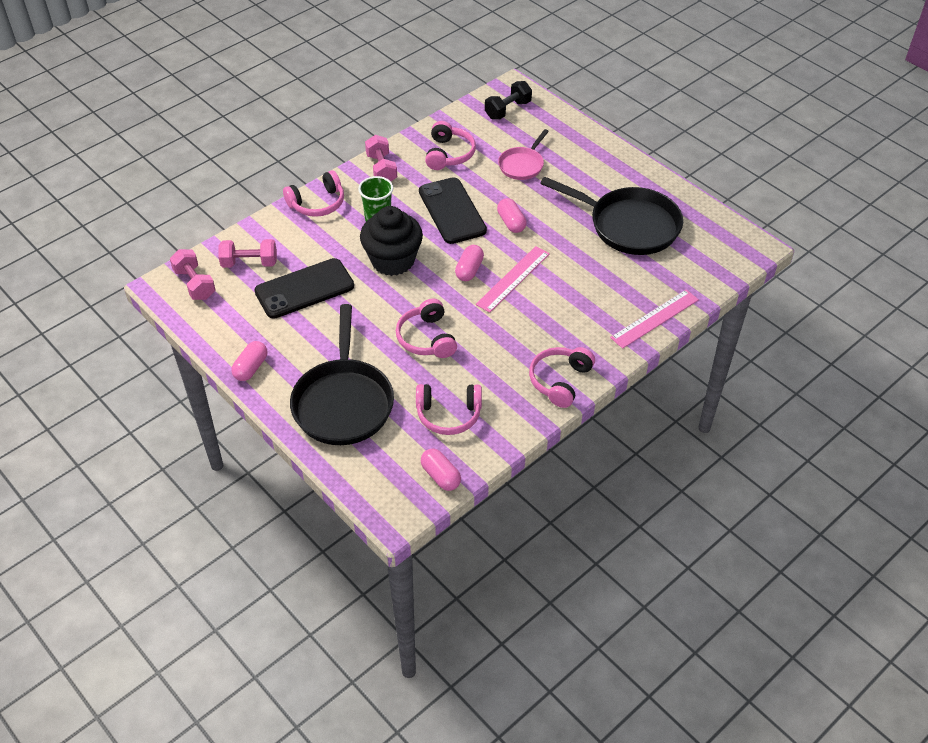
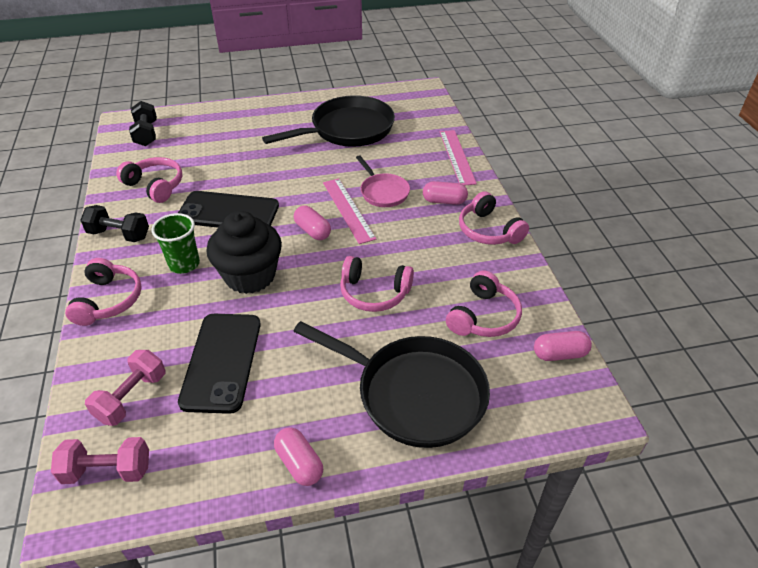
camera: 60 degrees left, 5 degrees down
(381, 169) = (119, 235): pink dumbbell -> black dumbbell
(511, 222) = (281, 184): pink capsule -> pink capsule (444, 201)
(522, 165) = (220, 152): pink pan -> pink pan (383, 192)

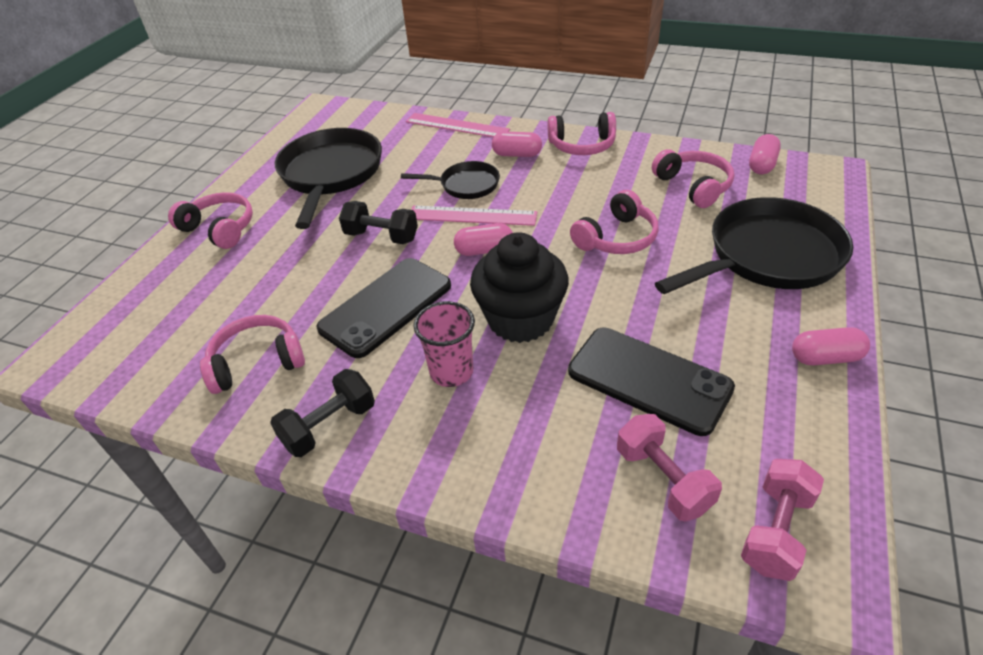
camera: 55 degrees left, 0 degrees up
(108, 300) = (462, 467): pink headphones -> pink headphones (219, 229)
(146, 134) = (119, 344): black dumbbell -> black dumbbell (381, 236)
(184, 264) = (451, 372): green cup -> pink cup
(383, 192) = (465, 185): pink pan -> black pan
(444, 201) = (517, 154): pink capsule -> pink capsule turned 60 degrees clockwise

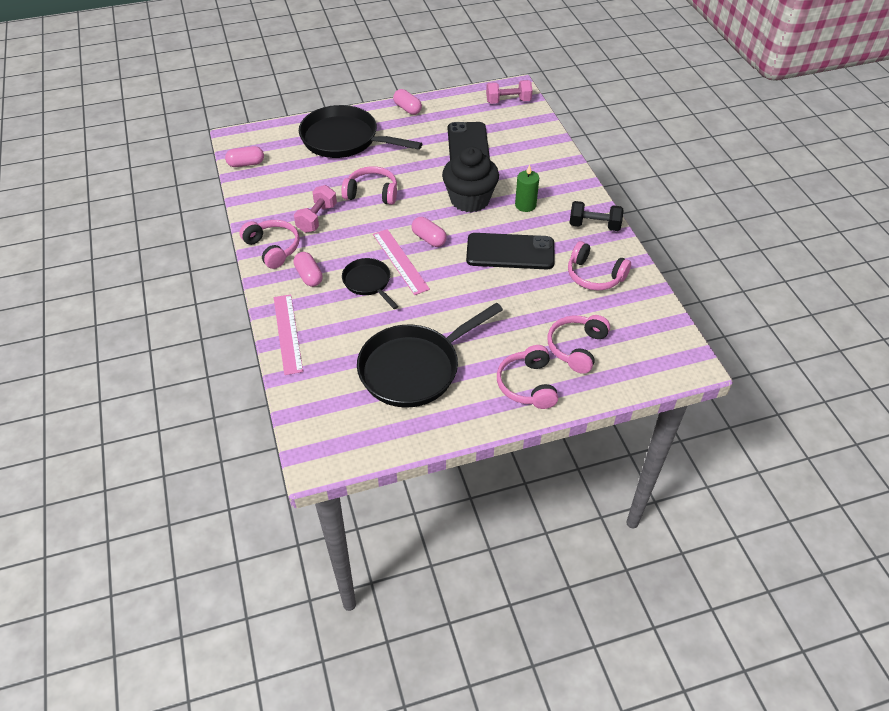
camera: 130 degrees left, 5 degrees up
(381, 236) = (457, 291): black dumbbell -> none
(451, 372) = (525, 205): pink cup -> green candle
(663, 479) = (514, 129): pink dumbbell -> pink dumbbell (317, 218)
(693, 186) = (292, 182): pink headphones -> pink headphones (577, 348)

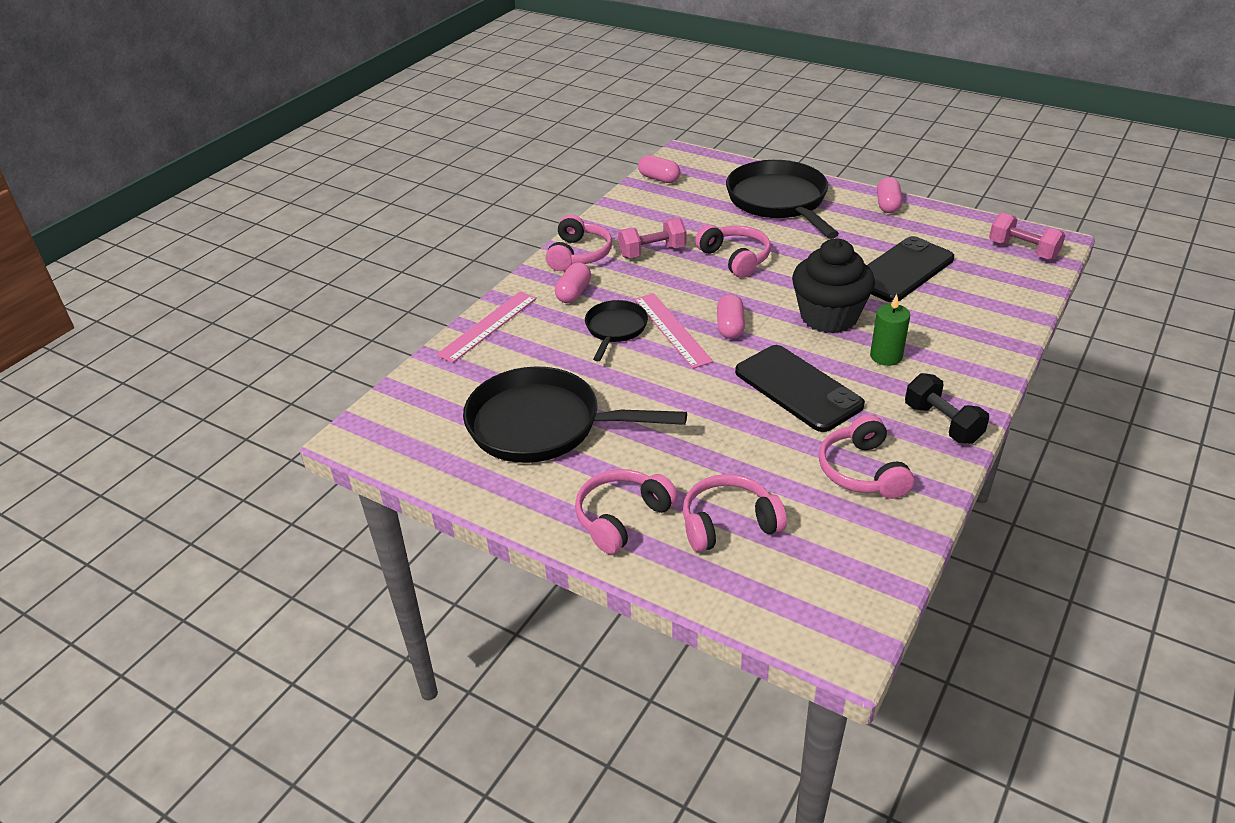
camera: 50 degrees right, 10 degrees down
(400, 261) = (672, 329): pink ruler -> pink ruler turned 45 degrees counterclockwise

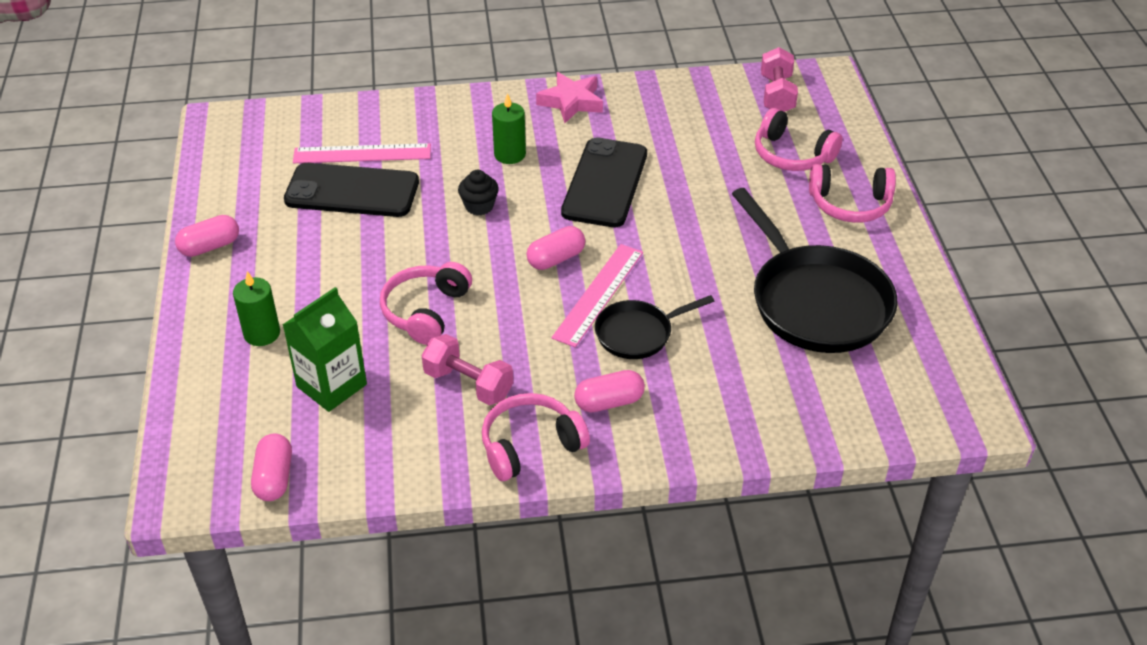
camera: 130 degrees left, 5 degrees up
(487, 326) = (733, 435): pink ruler -> pink ruler (362, 154)
(707, 210) = (331, 385): none -> green carton
(779, 201) = (262, 333): black pan -> green candle
(828, 317) = (479, 206): black cupcake -> black cupcake, size x0.46
(862, 471) = (667, 119): pink headphones -> none
(942, 423) = (571, 102): black dumbbell -> pink star
(1023, 250) = (250, 133): pink dumbbell -> pink dumbbell (777, 95)

